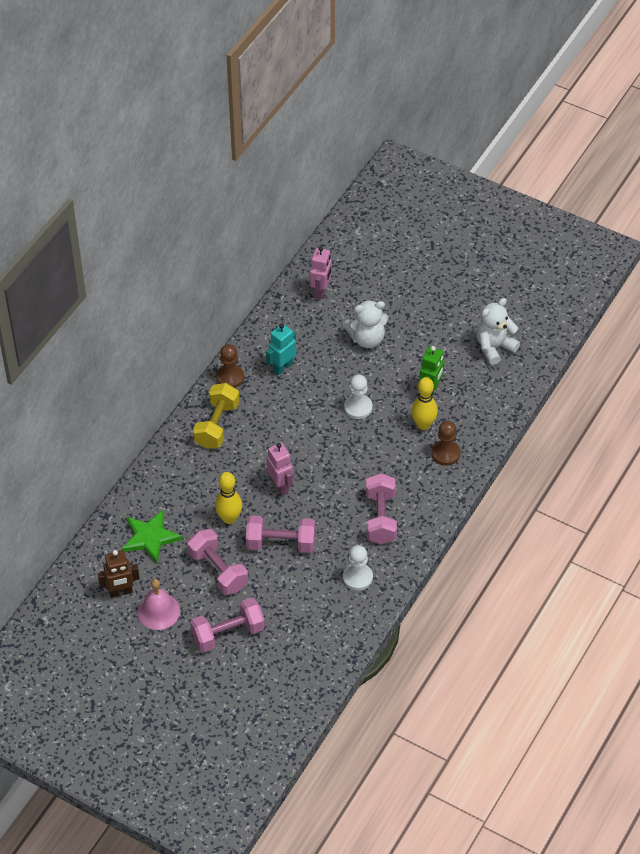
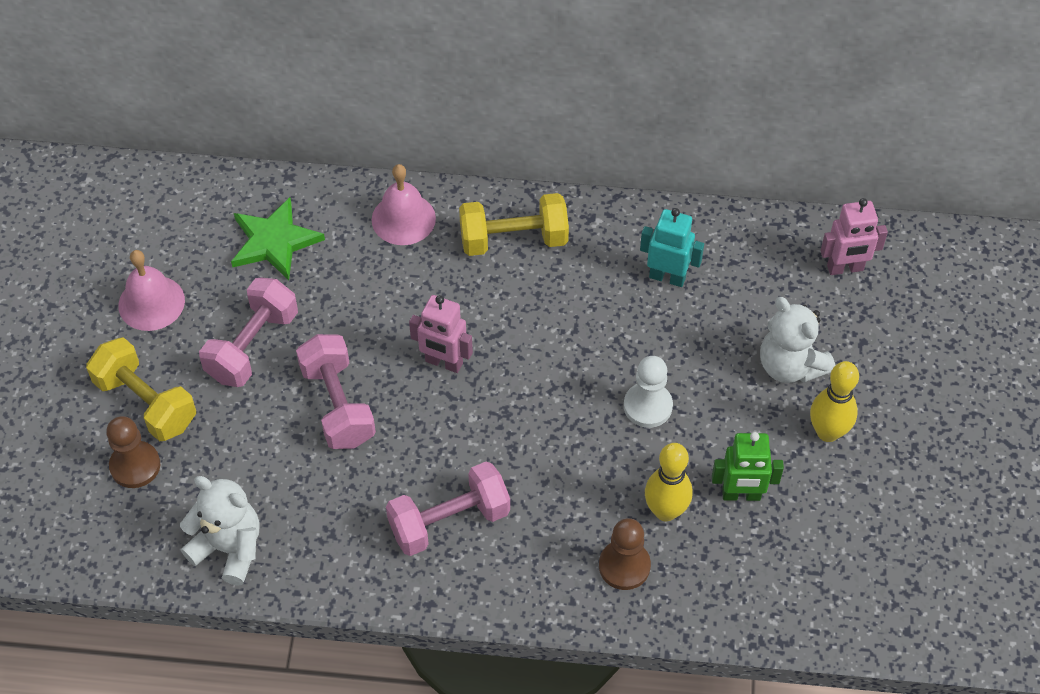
camera: 65 degrees right, 5 degrees up
(121, 592) = (165, 246): brown robot -> none
(171, 471) = (403, 219): none -> pink bell
(228, 634) = (146, 403): pink dumbbell -> yellow dumbbell
(229, 518) = (353, 322): yellow bowling pin -> yellow bowling pin (827, 432)
(230, 377) = (610, 220): brown pawn -> brown pawn (135, 466)
(280, 486) = (443, 363): pink robot -> pink robot turned 75 degrees clockwise
(357, 577) = (320, 533): white pawn -> none
(494, 347) = (887, 555): white teddy bear -> white teddy bear (229, 548)

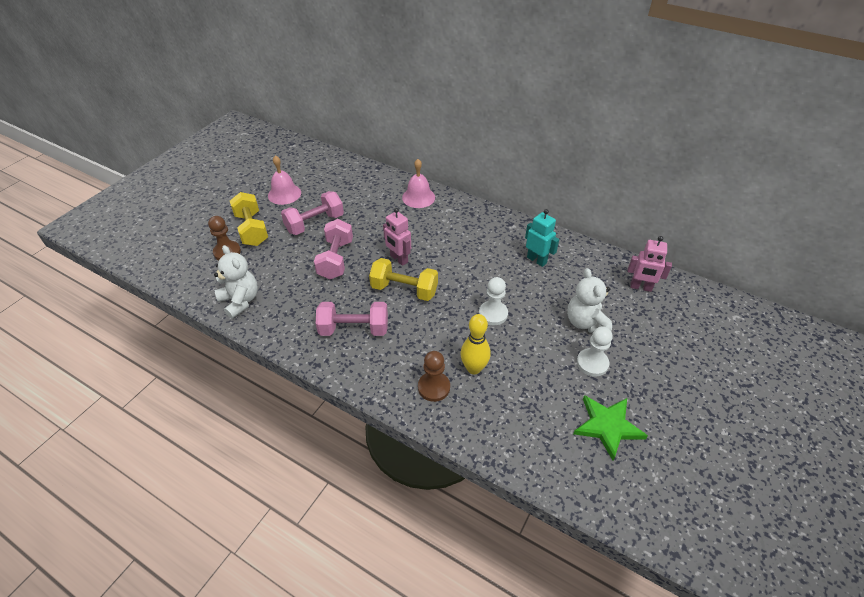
camera: 25 degrees right, 10 degrees down
(274, 241) = (354, 188): green star -> green star (607, 426)
(513, 239) = (466, 221): yellow dumbbell -> yellow dumbbell (404, 290)
(741, 495) = (523, 376): green robot -> none
(827, 432) = (592, 363): yellow bowling pin -> white pawn

